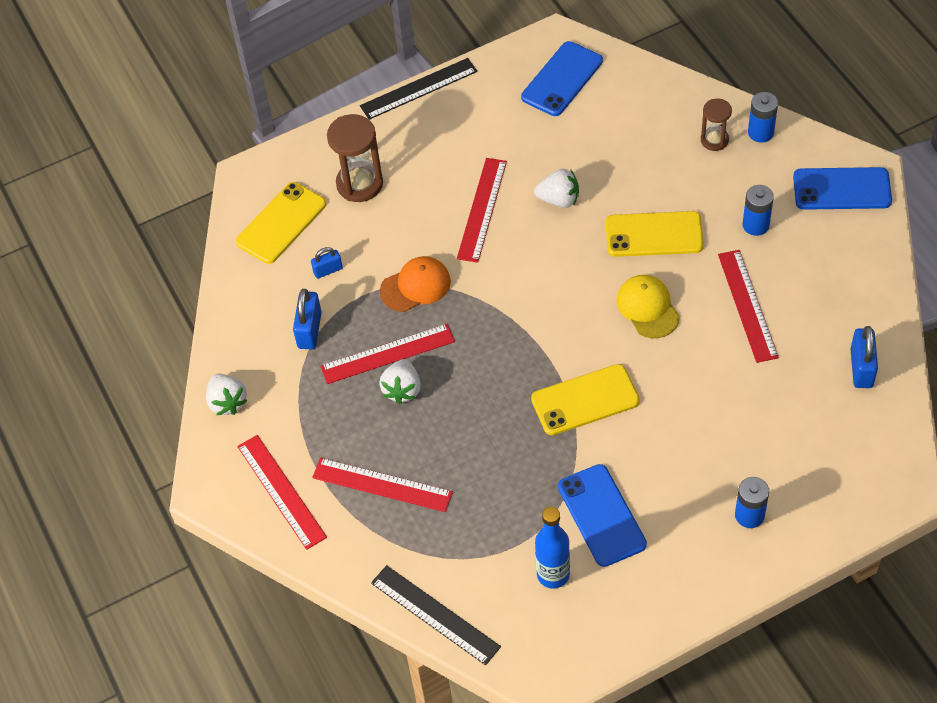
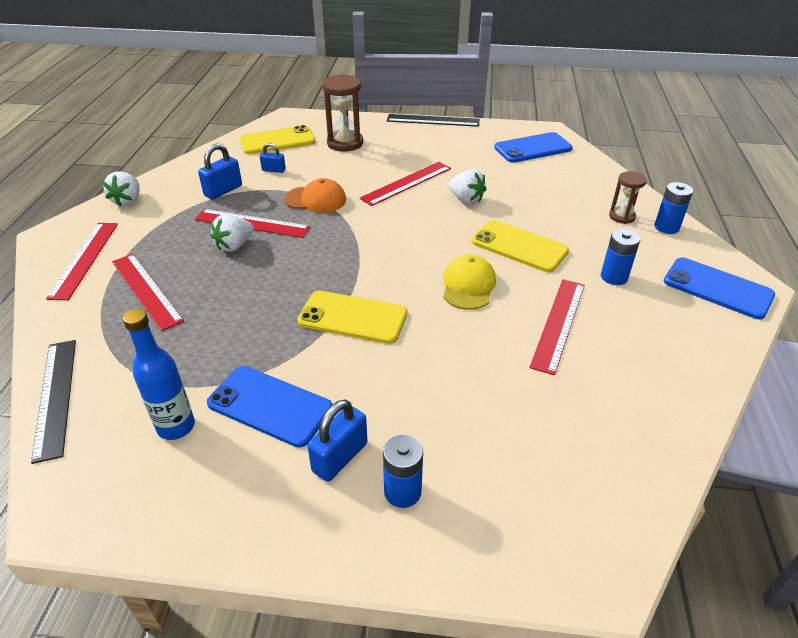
camera: 30 degrees right, 15 degrees down
(601, 515) = (270, 406): blue phone -> blue phone turned 75 degrees counterclockwise
(861, 368) = (637, 427): blue padlock -> blue padlock (340, 457)

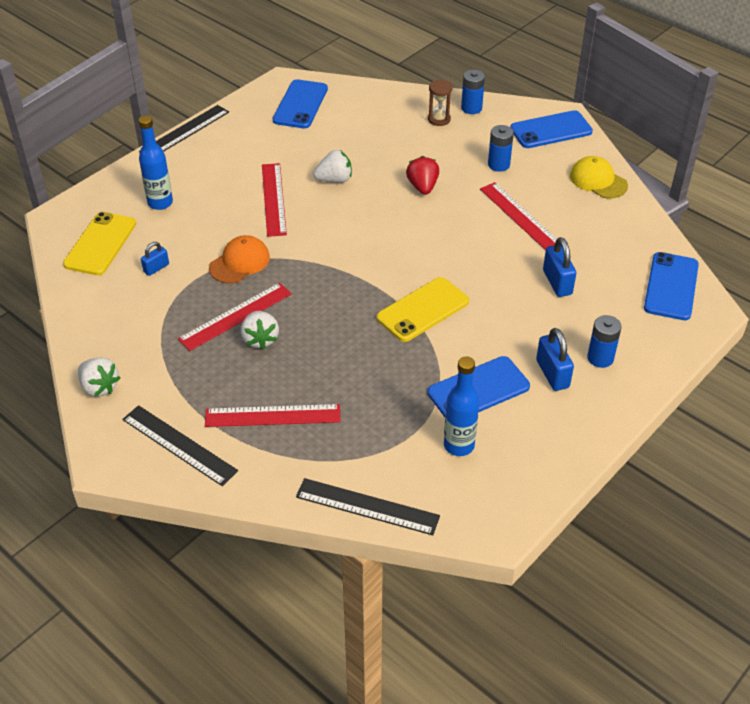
camera: 55 degrees left, 5 degrees up
(84, 259) = (179, 445): red ruler -> black ruler
(223, 191) = (157, 315): blue padlock -> blue padlock (557, 282)
(345, 143) = (160, 203): brown hourglass -> blue bottle
(468, 285) = (442, 235): yellow cap -> yellow cap (598, 181)
(519, 246) = (422, 187): yellow phone -> red strawberry
(599, 509) = (671, 286): none -> blue phone

